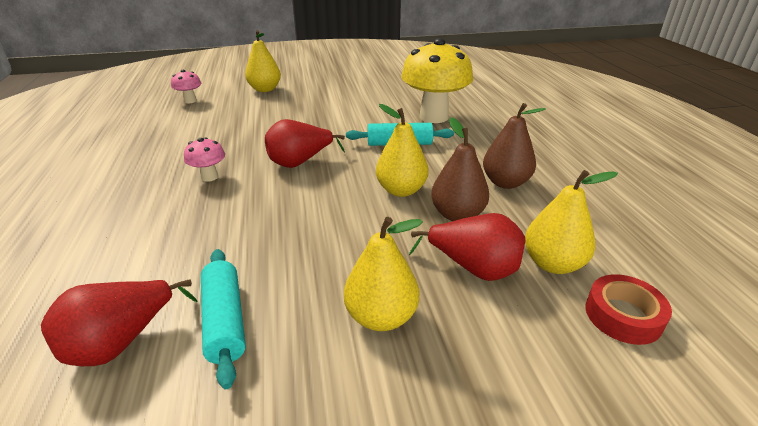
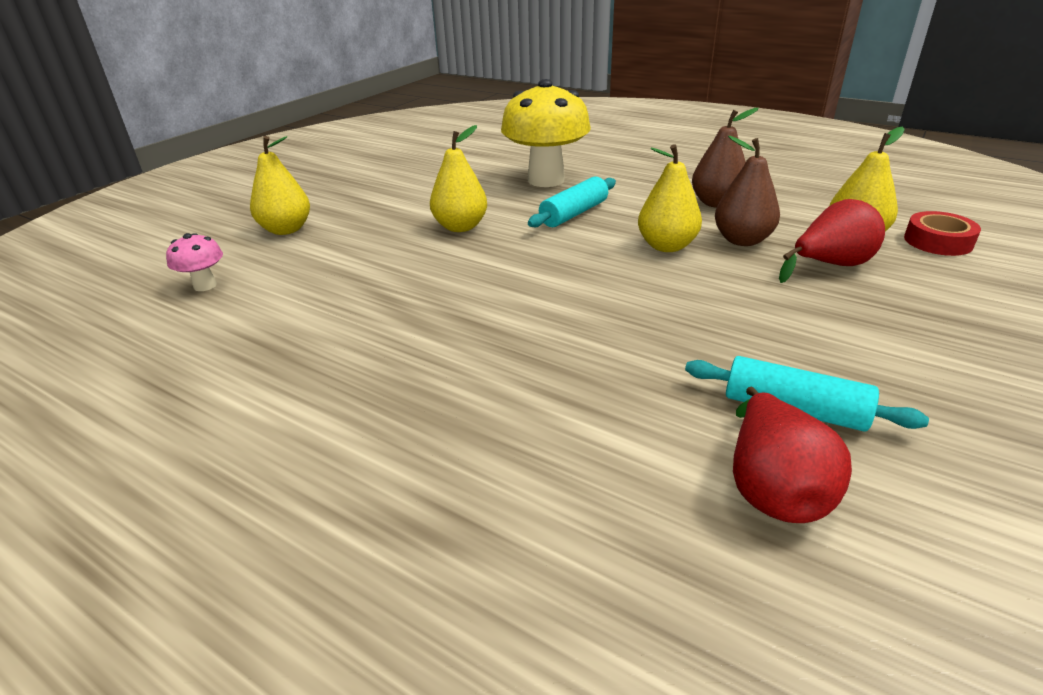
camera: 45 degrees left, 0 degrees up
(209, 177) = (471, 335): pink mushroom -> none
(300, 162) = (528, 272): red pear -> none
(381, 317) = (860, 328): yellow pear -> yellow pear (460, 227)

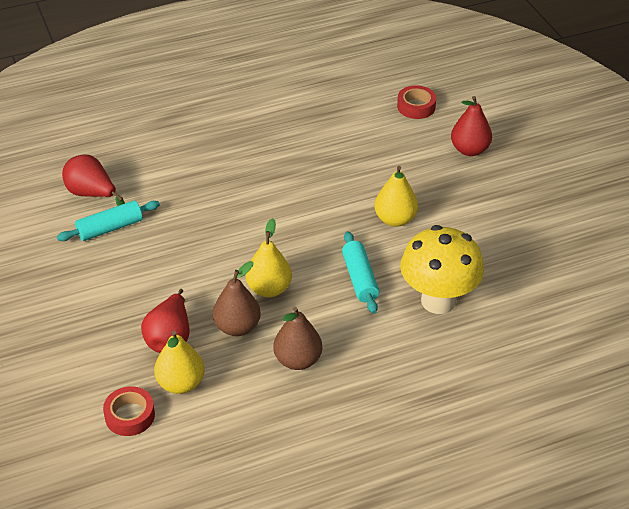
camera: 125 degrees right, 10 degrees up
(205, 285) = (416, 107): pink mushroom -> red tape
(286, 230) = (469, 150): yellow pear -> red pear

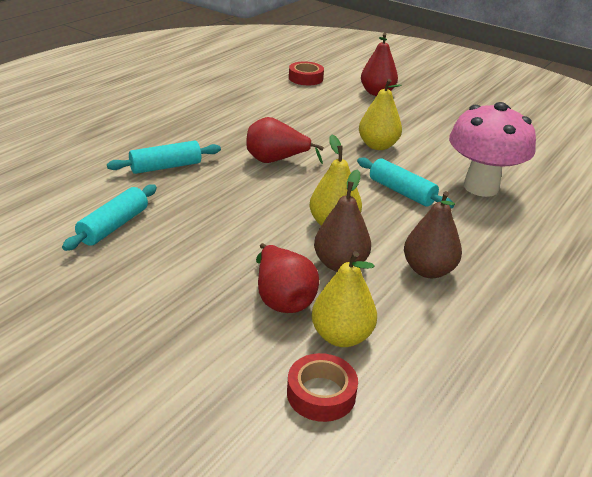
camera: 35 degrees left, 10 degrees down
(92, 194) = (64, 204): red pear -> red pear (276, 160)
(192, 181) = (166, 167): none -> turquoise rolling pin
(438, 301) = (481, 187): yellow mushroom -> pink mushroom

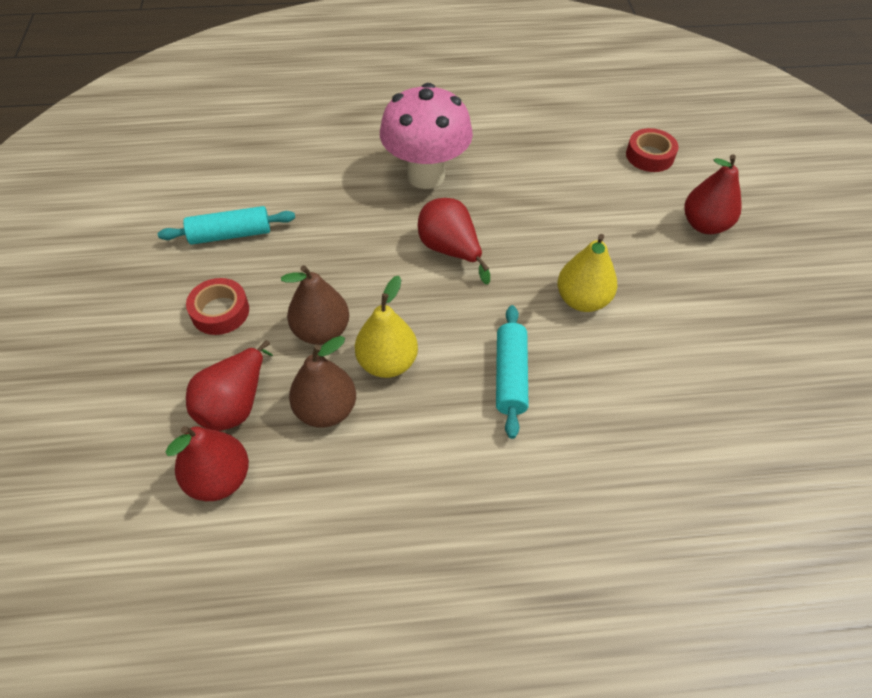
camera: 50 degrees right, 20 degrees up
(166, 167) = (350, 195): turquoise rolling pin -> none
(321, 394) = (133, 512): red tape -> red tape (220, 311)
(341, 336) = (219, 479): yellow pear -> red pear
(428, 270) = (386, 483): brown pear -> brown pear (321, 331)
(481, 187) = (608, 437): pink mushroom -> pink mushroom (426, 176)

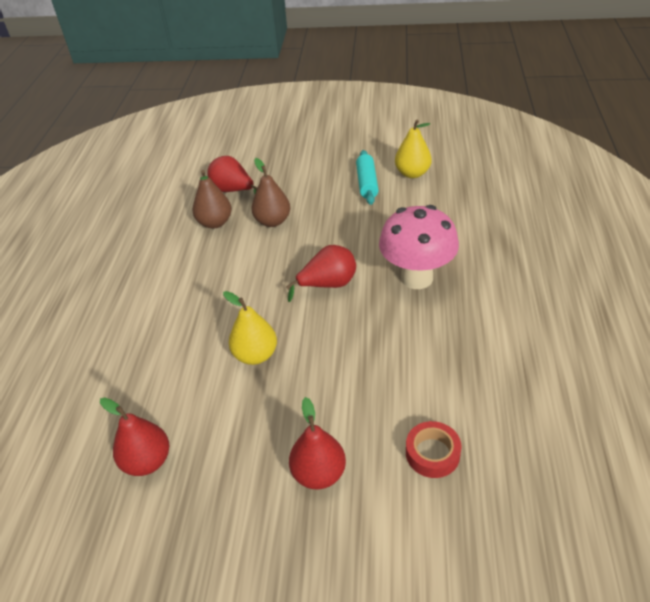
camera: 105 degrees right, 10 degrees down
(219, 479) = (191, 188): red pear -> red pear (147, 461)
(220, 311) = (302, 183): red tape -> none
(387, 363) = (238, 248): yellow pear -> yellow pear (412, 173)
(510, 376) = (204, 303): turquoise rolling pin -> none

